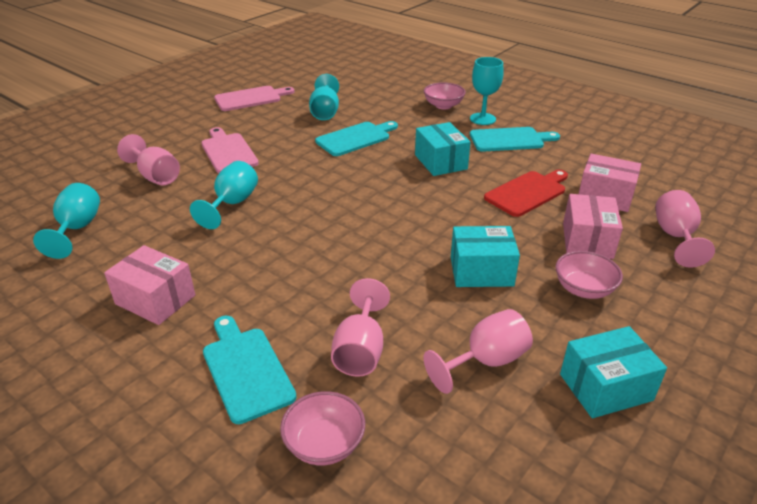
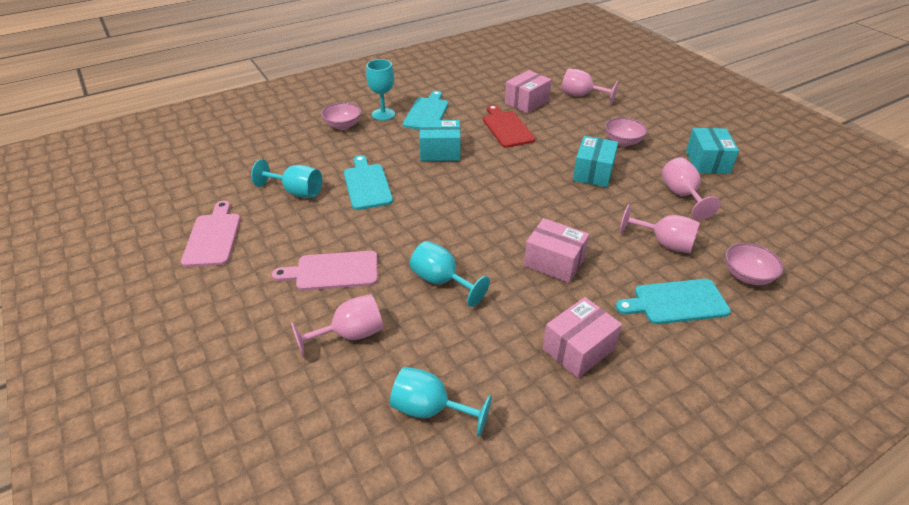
camera: 70 degrees left, 5 degrees up
(587, 240) = (573, 124): pink box -> pink box (554, 262)

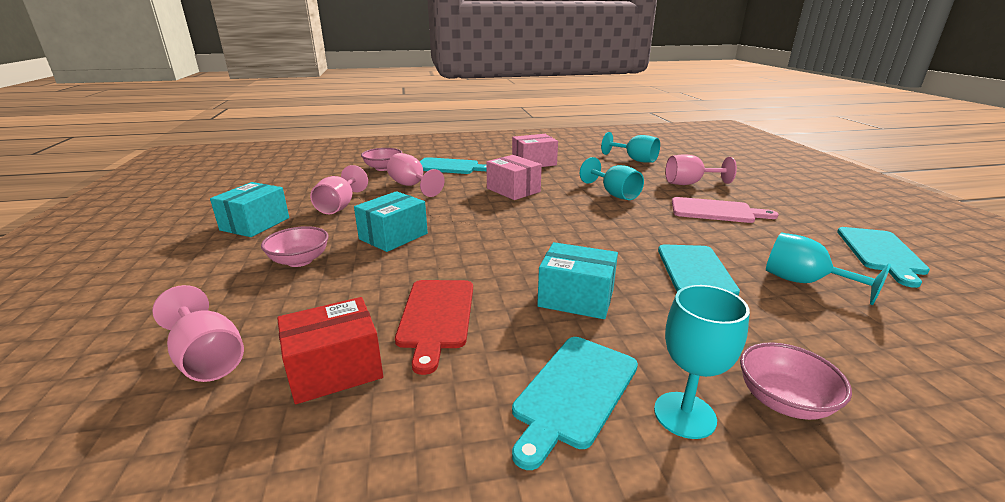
camera: 160 degrees left, 15 degrees down
(213, 237) = (881, 253): pink cutting board -> turquoise cutting board
(527, 102) = (335, 369): pink box -> red box

